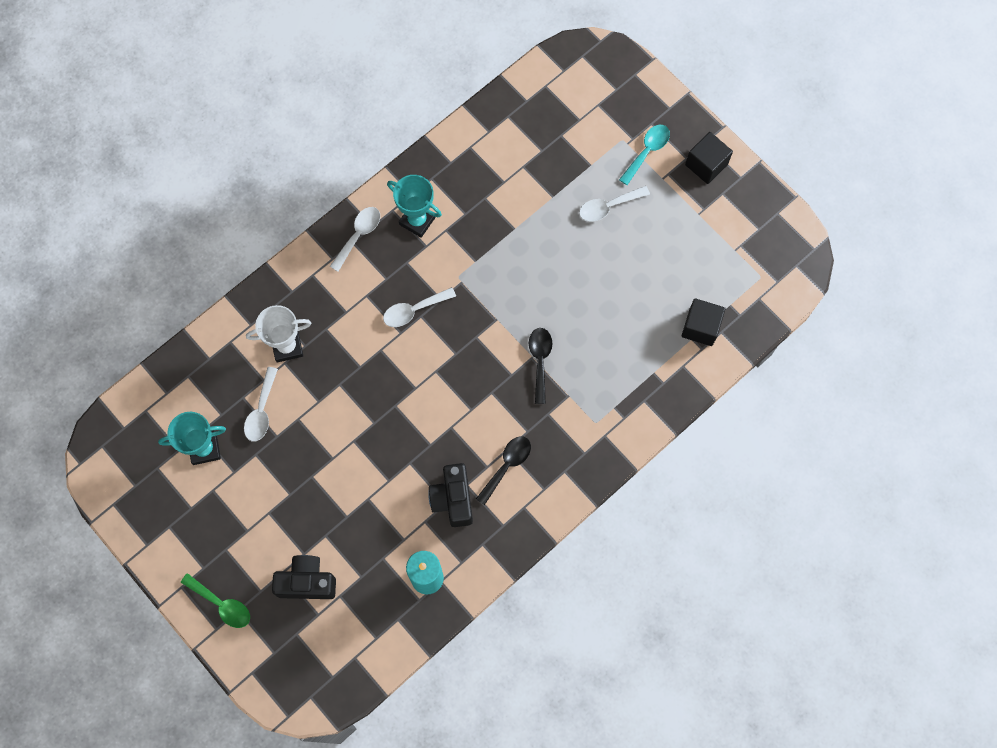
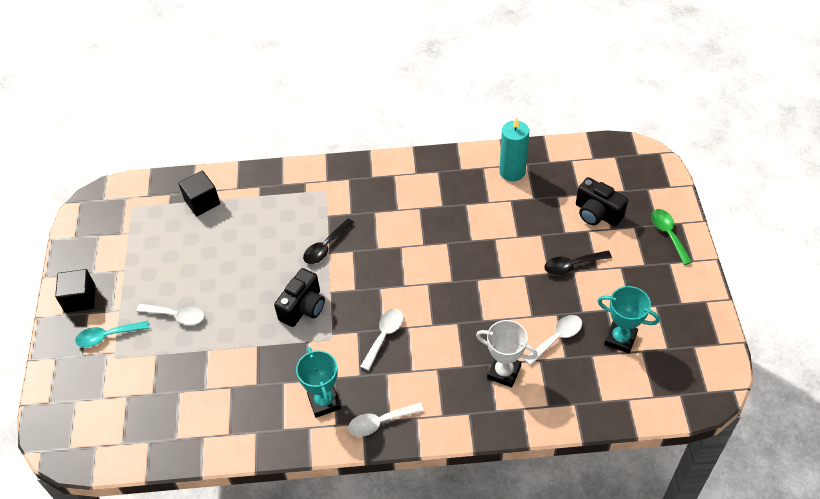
camera: 140 degrees left, 20 degrees down
(414, 310) = (384, 336): white spoon -> white spoon turned 75 degrees counterclockwise
(453, 499) = (458, 203): black camera -> black camera (303, 308)
(507, 466) = (406, 200): black spoon -> black spoon (572, 265)

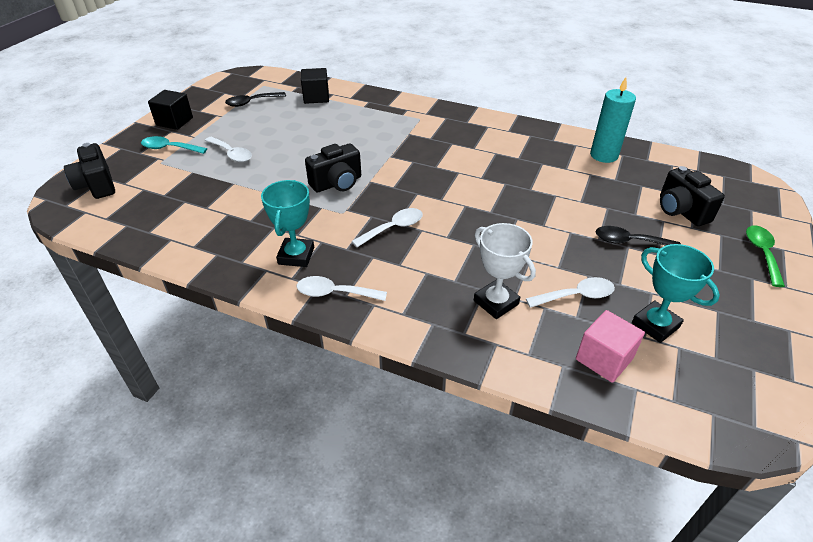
camera: 25 degrees right, 10 degrees down
(77, 412) = (97, 185): none -> black camera
(326, 247) = (391, 151): black spoon -> black spoon (252, 102)
(599, 385) = (604, 359): none -> pink cube

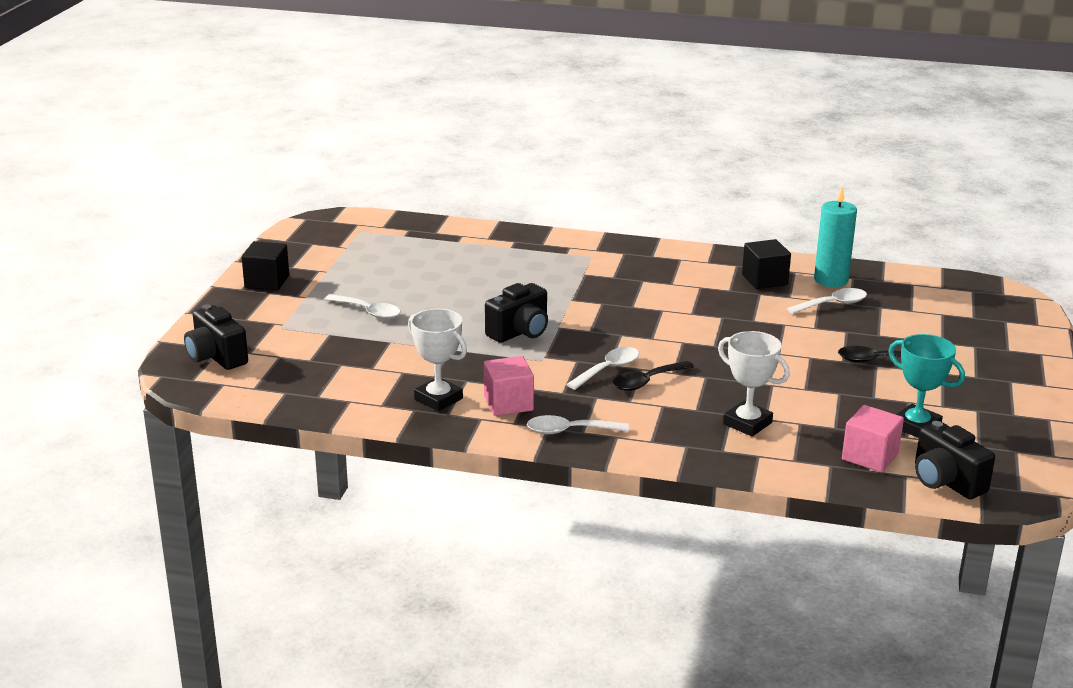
camera: 10 degrees left, 15 degrees down
(170, 148) = (282, 312): turquoise spoon -> none
(241, 245) = (438, 399): none -> white trophy
(252, 102) = (357, 252): black spoon -> black spoon (647, 381)
(296, 256) = (508, 403): turquoise trophy -> pink cube
(316, 97) = (442, 240): black cube -> black cube (764, 280)
(576, 296) = (830, 411): white spoon -> white spoon (833, 304)
(681, 211) = (928, 328): black camera -> black camera (945, 481)
(762, 253) = (1019, 359): green spoon -> none

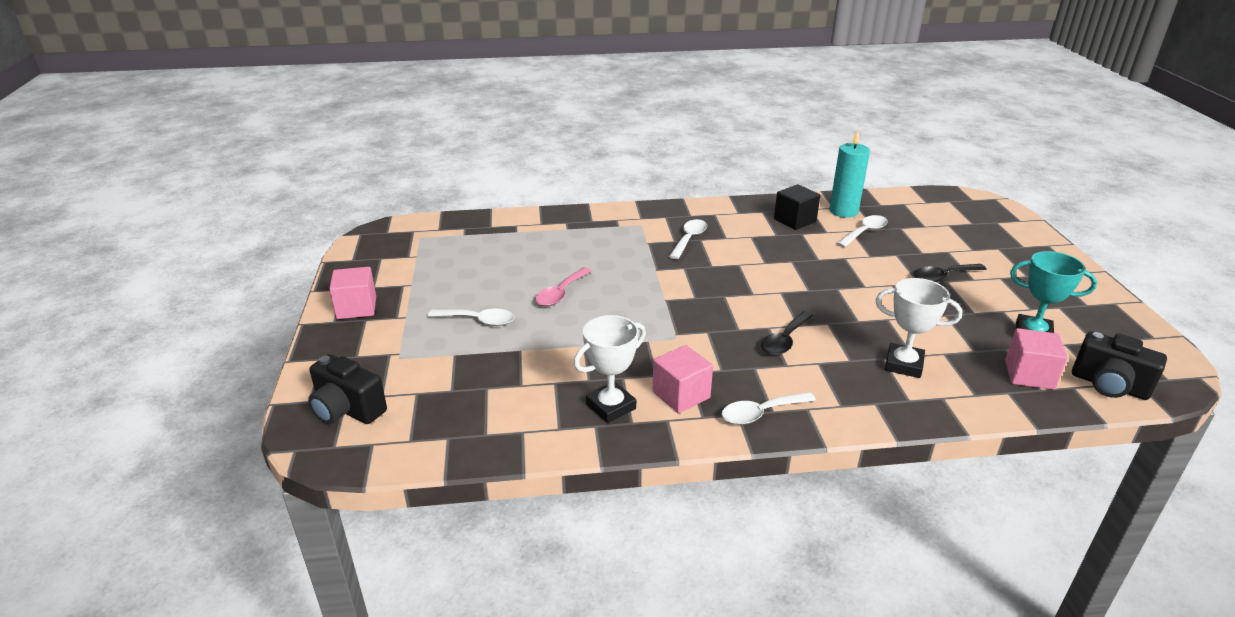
camera: 20 degrees left, 5 degrees up
(267, 281) = (356, 308): black cube -> pink cube
(438, 399) = (611, 406): white trophy -> white trophy turned 60 degrees counterclockwise
(461, 303) = (561, 293): none -> pink spoon
(520, 332) = (635, 312): black camera -> none
(608, 369) = (742, 335): white spoon -> white spoon (689, 239)

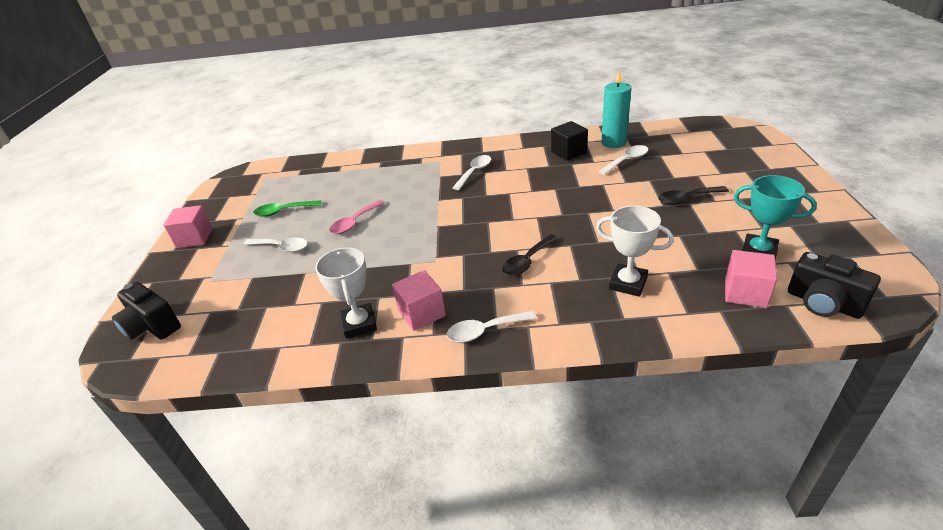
camera: 10 degrees right, 5 degrees up
(463, 278) = (283, 211): none -> green spoon
(611, 406) = (359, 324): white trophy -> white trophy turned 75 degrees counterclockwise

